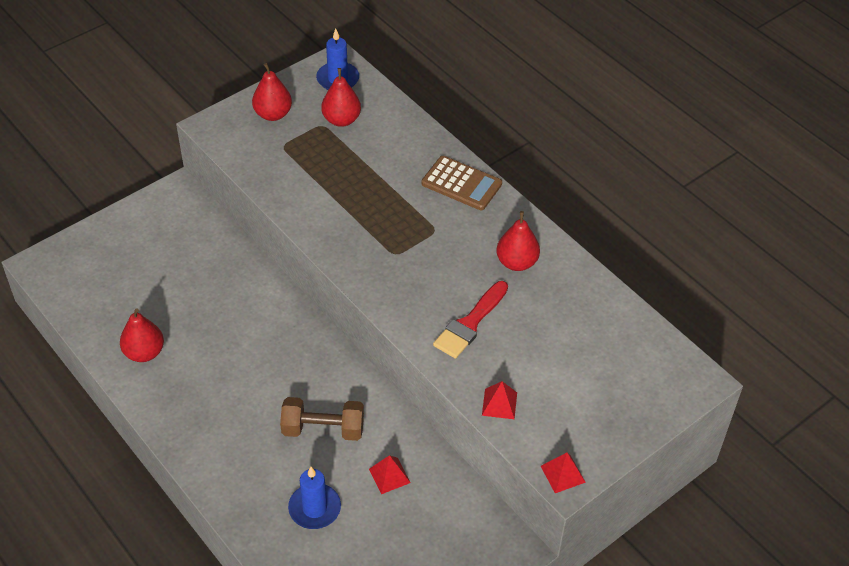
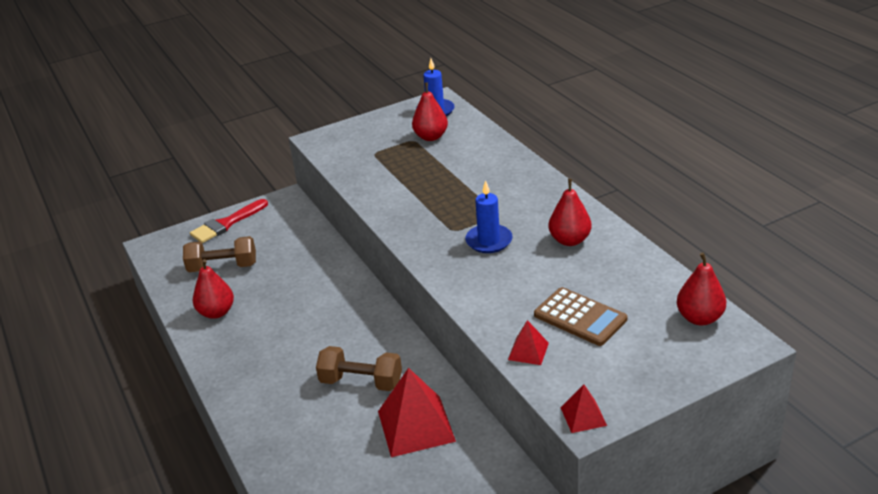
camera: 15 degrees right, 15 degrees down
(132, 291) = (223, 267): none -> brown dumbbell
(273, 114) = (372, 132): red pear -> red pear (699, 318)
(314, 508) = (334, 448): blue candle -> blue candle (489, 241)
(389, 476) = (416, 426): red pyramid -> red pyramid, size x1.99
(461, 184) = (529, 182): brown calculator -> brown calculator (580, 317)
(470, 323) = (513, 285): red brush -> red brush (226, 224)

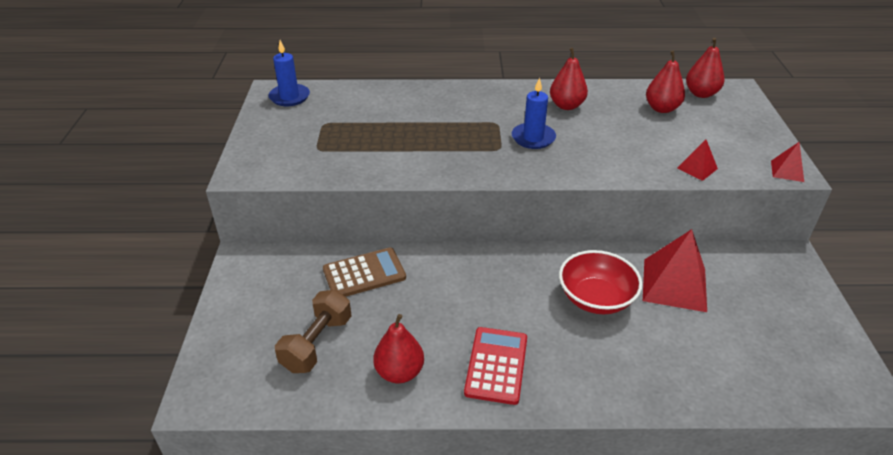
camera: 65 degrees left, 5 degrees up
(226, 224) = (233, 317): red brush -> none
(249, 354) = (496, 365): none -> red calculator
(361, 382) = (596, 298): brown dumbbell -> red bowl
(431, 137) = (332, 113): red pear -> red pear (662, 108)
(580, 317) = (669, 134): brown calculator -> brown calculator (364, 273)

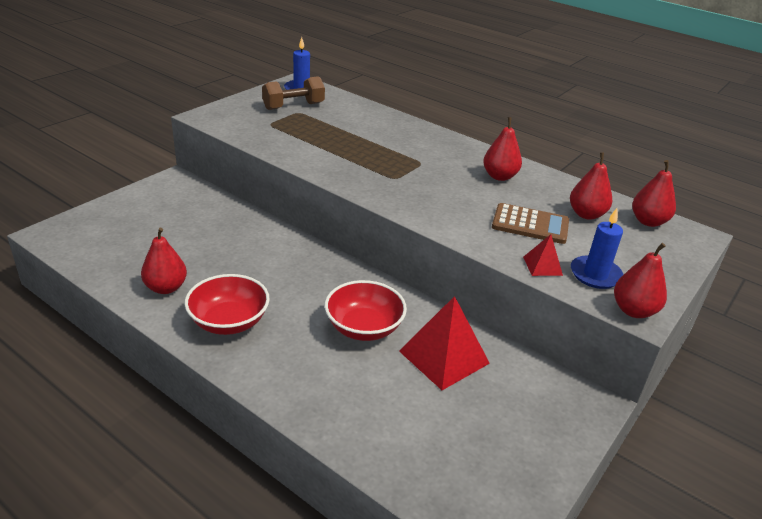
camera: 35 degrees right, 5 degrees down
(317, 343) = (145, 245): brown dumbbell -> brown dumbbell (293, 106)
(364, 273) = (229, 224): brown calculator -> brown calculator (530, 224)
(496, 365) = (229, 322): red calculator -> red bowl
(533, 138) = (433, 183): blue candle -> blue candle (595, 275)
(787, 171) = (633, 311): red pyramid -> red pear

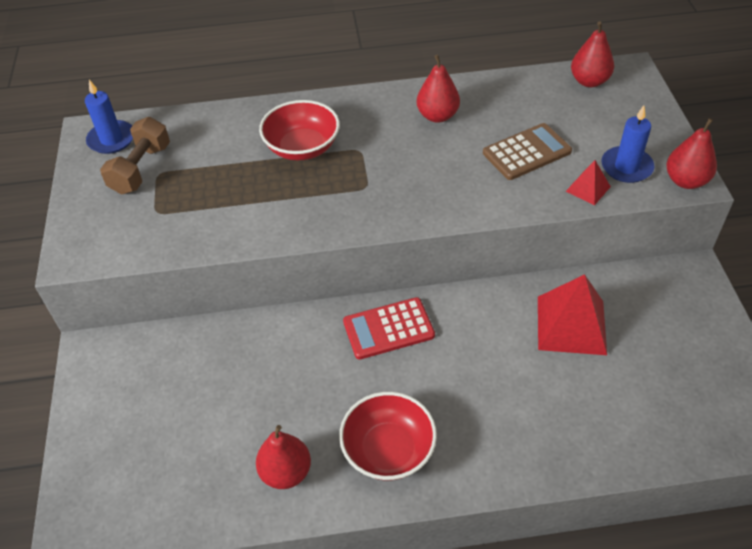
camera: 40 degrees left, 15 degrees up
(326, 273) = (388, 329): none -> red calculator
(364, 328) = (488, 353): red bowl -> red bowl (302, 147)
(586, 214) = (546, 108): red pear -> none

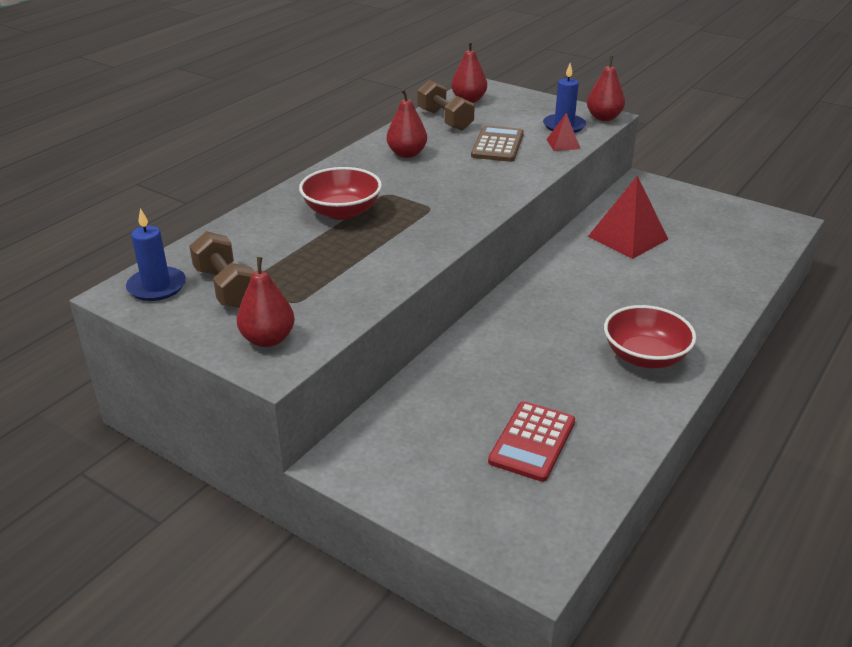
camera: 50 degrees left, 15 degrees down
(286, 472) = (610, 412): red pear -> red pear (268, 339)
(388, 329) = (534, 303): red calculator -> red calculator (532, 441)
(529, 94) = (445, 120): none -> brown dumbbell

